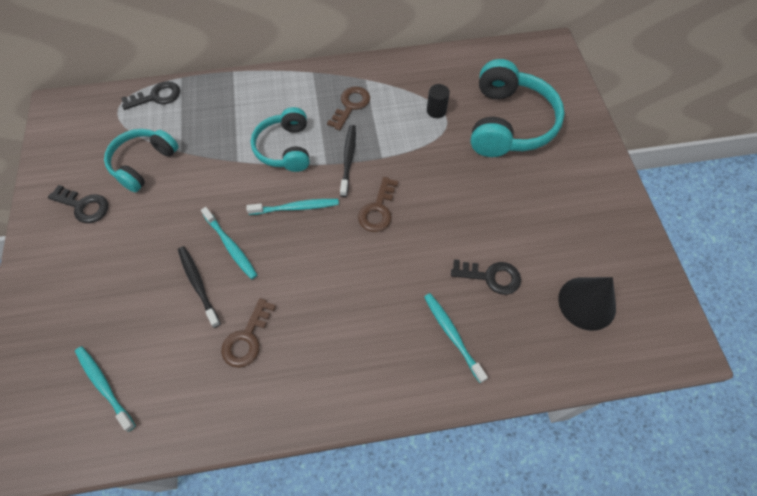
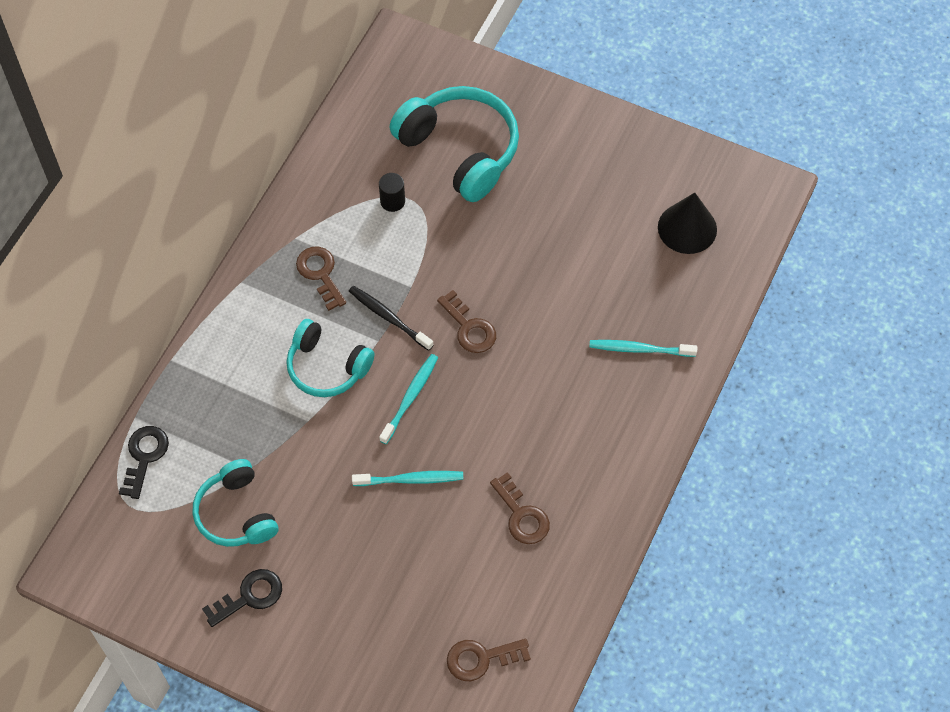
camera: 55 degrees left, 0 degrees up
(104, 386) = (481, 658): turquoise toothbrush -> brown key
(198, 284) = (432, 529): black toothbrush -> none
(491, 277) = (609, 282): black key -> none

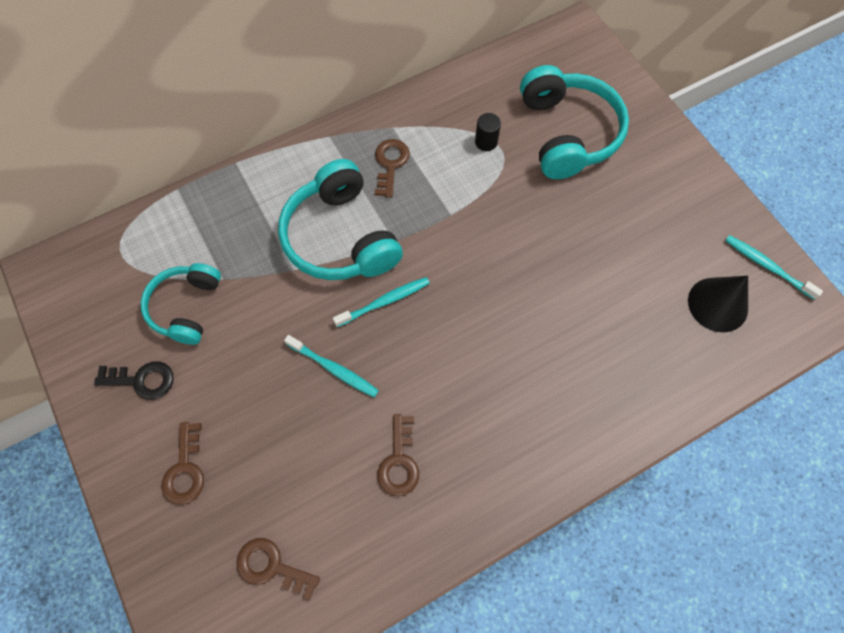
camera: 35 degrees right, 5 degrees up
(144, 456) = (160, 221): black key -> none
(327, 367) = (340, 237): turquoise headphones -> turquoise headphones, size x1.57
(388, 317) = (416, 228): black toothbrush -> none
(469, 328) = (473, 275): brown key -> brown key (185, 470)
(639, 349) = (603, 382): turquoise toothbrush -> turquoise toothbrush (767, 266)

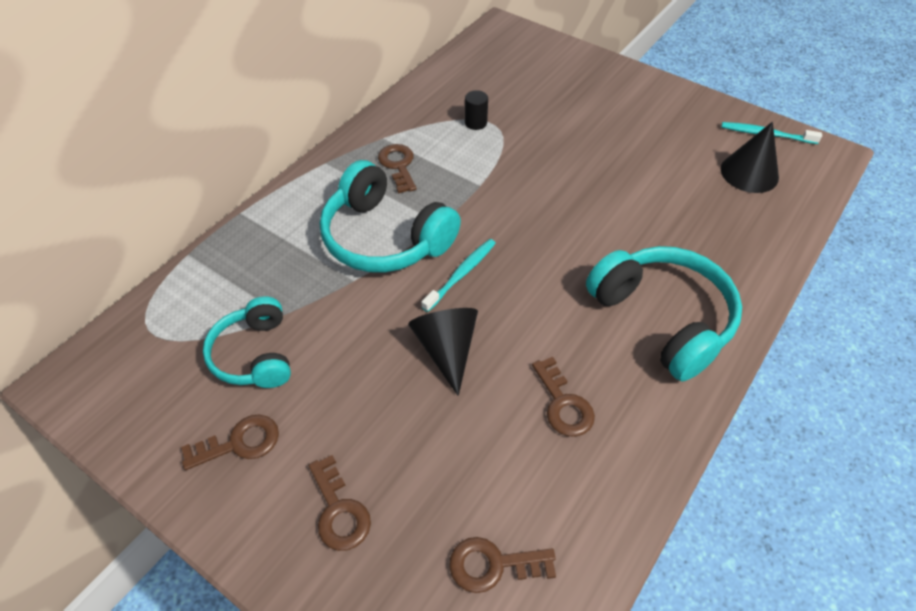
camera: 25 degrees left, 15 degrees down
(142, 380) = (239, 443): black key -> brown key
(334, 369) = (447, 349): turquoise toothbrush -> black cone
(568, 133) = (542, 96): turquoise headphones -> turquoise headphones (663, 318)

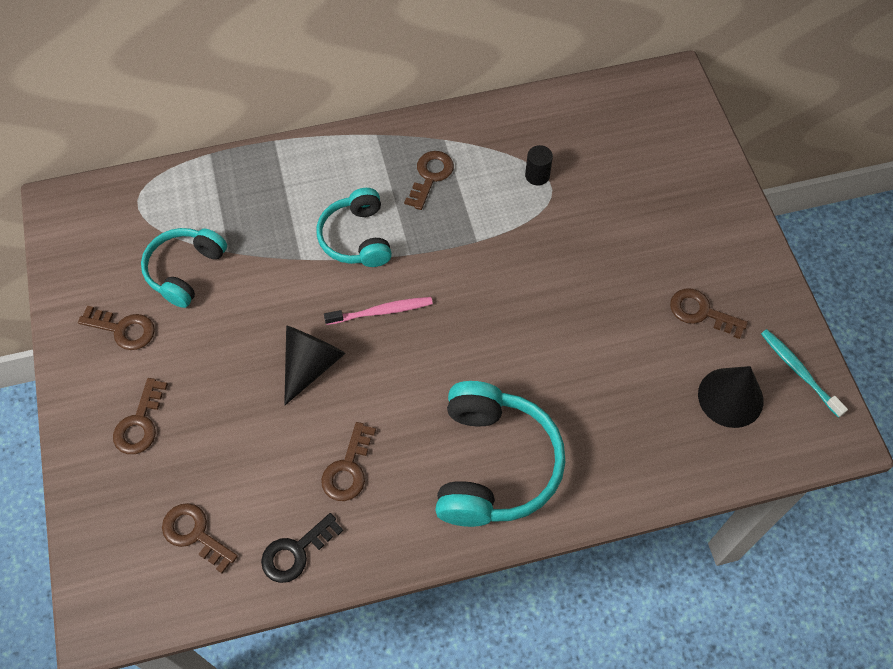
camera: 40 degrees right, 10 degrees up
(385, 238) = (356, 238): turquoise headphones -> turquoise headphones, size x0.64
(461, 274) = (382, 311): turquoise toothbrush -> pink toothbrush
(596, 504) = (296, 552): none -> black key
(673, 138) = (701, 312): none -> brown key

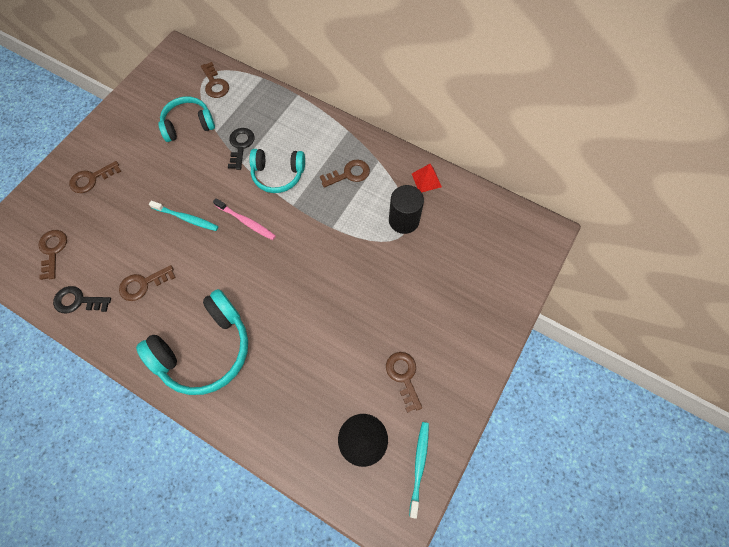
camera: 45 degrees right, 5 degrees up
(123, 329) = (134, 130): brown key -> brown key (215, 84)
(276, 243) = (240, 145): none -> black key
(311, 364) = (186, 218): black cone -> turquoise toothbrush
(356, 238) = (278, 175): turquoise headphones -> turquoise headphones turned 120 degrees counterclockwise
(513, 120) = (426, 180): none -> red pyramid
(537, 175) = (404, 220): black cylinder -> black cylinder, size x1.72

